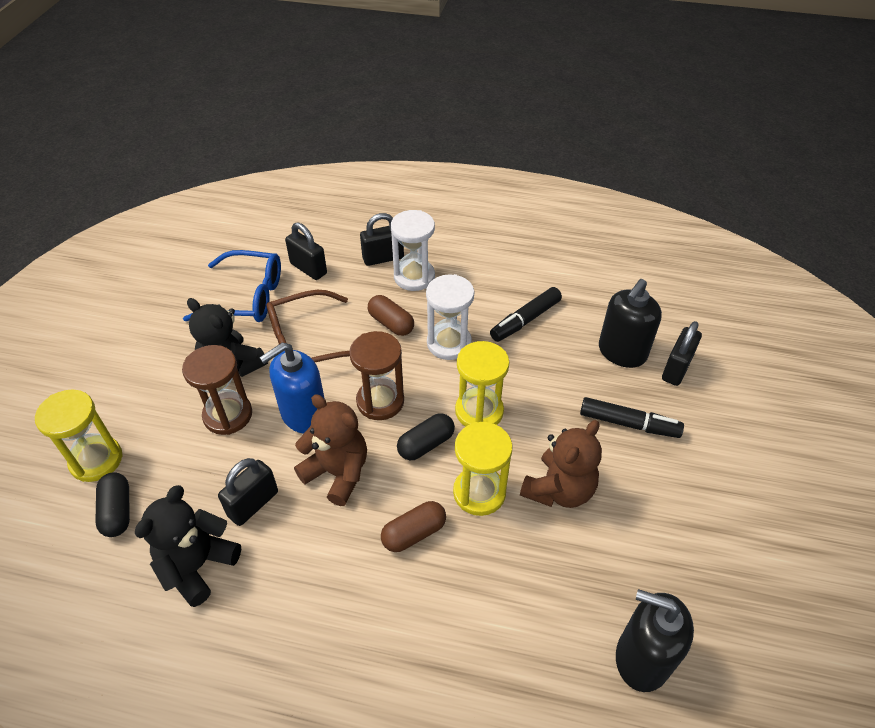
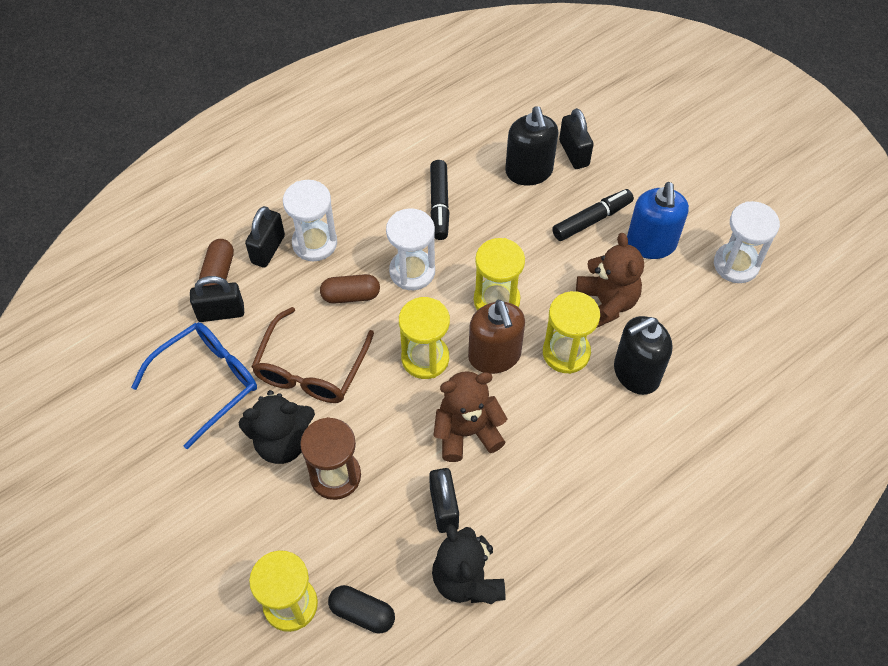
camera: 50 degrees left, 10 degrees up
(303, 415) = (388, 420): blue soap dispenser -> blue soap dispenser (651, 244)
(380, 401) = (425, 358): brown hourglass -> yellow hourglass
(414, 533) = (563, 417): brown capsule -> brown capsule (218, 272)
(426, 444) = (494, 356): black capsule -> brown soap dispenser
(642, 658) = (757, 354): black soap dispenser -> black soap dispenser (636, 373)
(718, 569) = (736, 264): none -> white hourglass

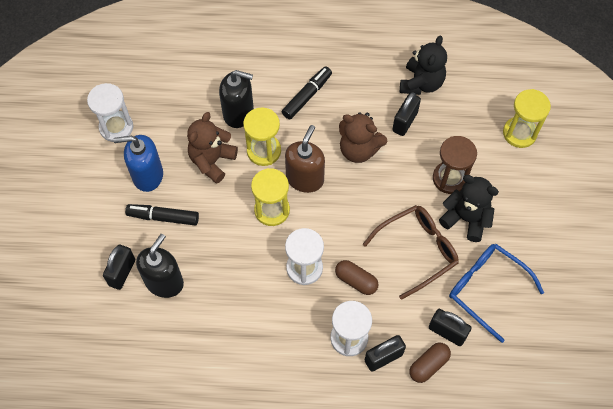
camera: 140 degrees left, 5 degrees up
(207, 382) = (486, 289): blue glasses -> blue glasses turned 45 degrees clockwise
(362, 613) = (485, 105): black capsule -> none
(425, 358) = (345, 207): yellow hourglass -> none
(439, 205) = (244, 303): black marker -> black marker (307, 96)
(651, 244) = (147, 175): blue soap dispenser -> blue soap dispenser turned 135 degrees counterclockwise

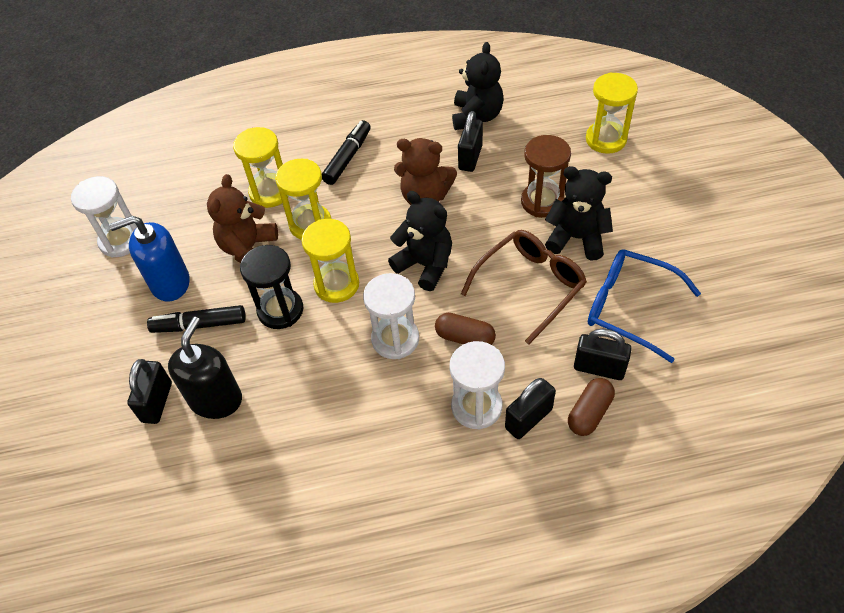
camera: 10 degrees left, 10 degrees down
(225, 221) = (280, 310): none -> black hourglass
(238, 113) = (270, 192): black soap dispenser -> yellow hourglass
(305, 178) = (368, 241): brown soap dispenser -> none
(343, 211) = (425, 265): none -> black teddy bear

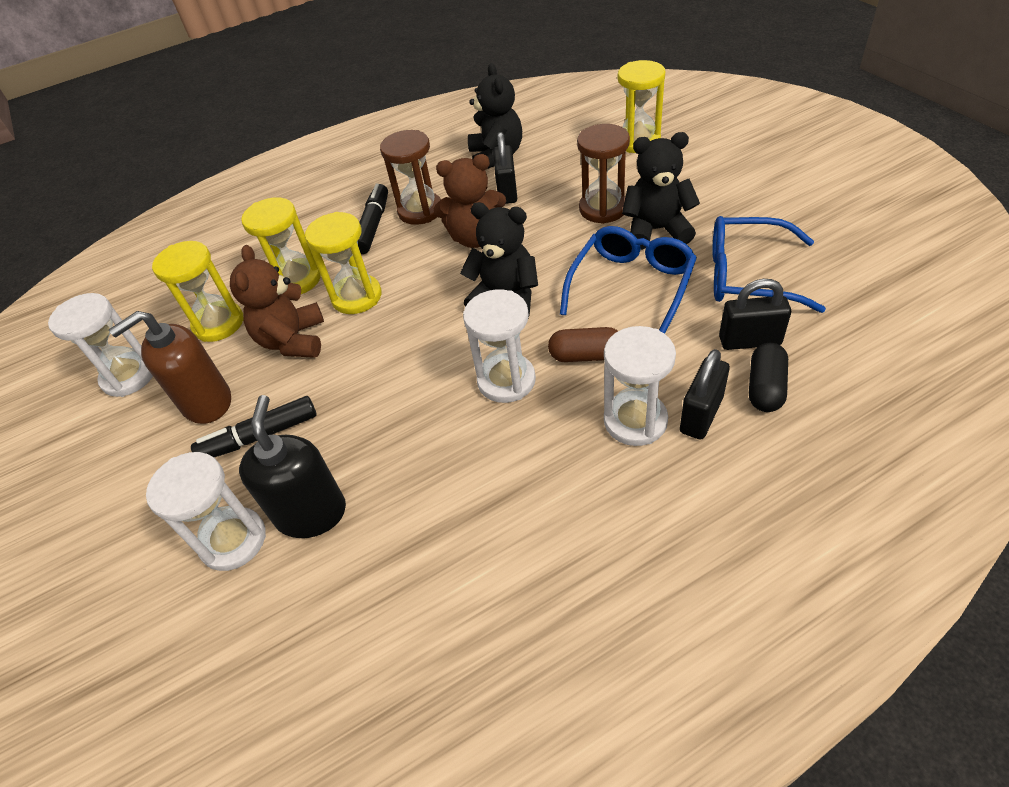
camera: 15 degrees left, 5 degrees down
(157, 402) = (233, 540): black padlock -> white hourglass
(170, 283) = (206, 402): blue soap dispenser -> brown soap dispenser
(280, 310) = (356, 391): black hourglass -> none
(336, 284) = (412, 346): yellow hourglass -> yellow hourglass (218, 324)
(391, 155) = (420, 211): none -> brown hourglass
(530, 285) = (631, 285): brown glasses -> blue glasses
(589, 413) = (765, 388): brown capsule -> black capsule

